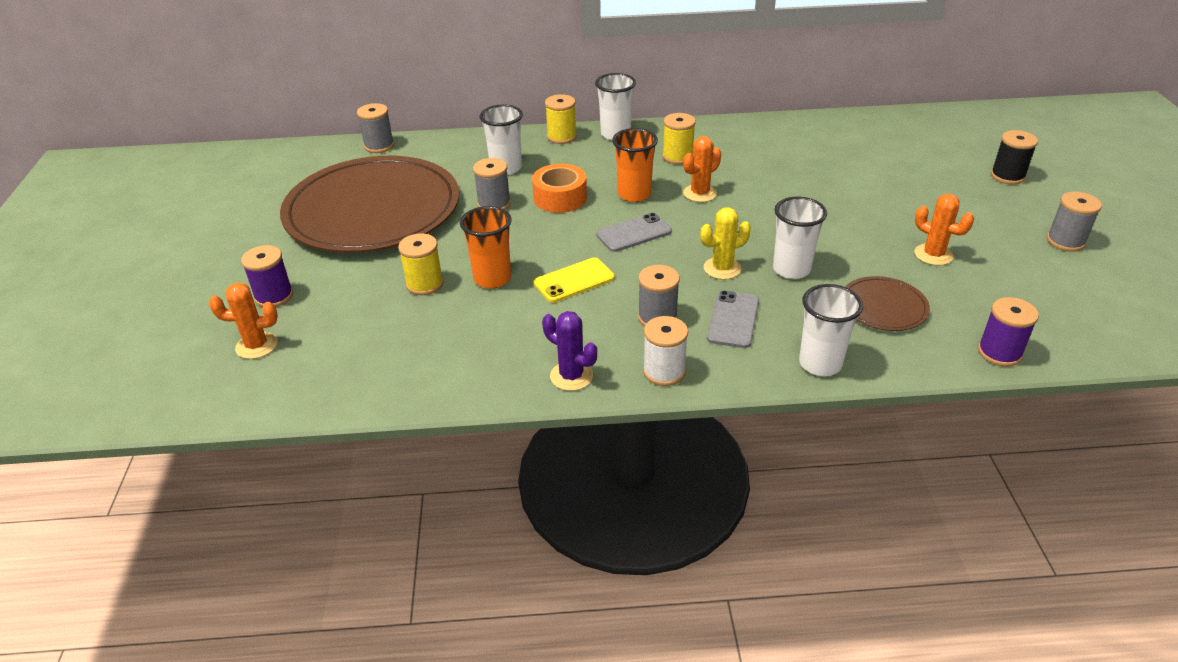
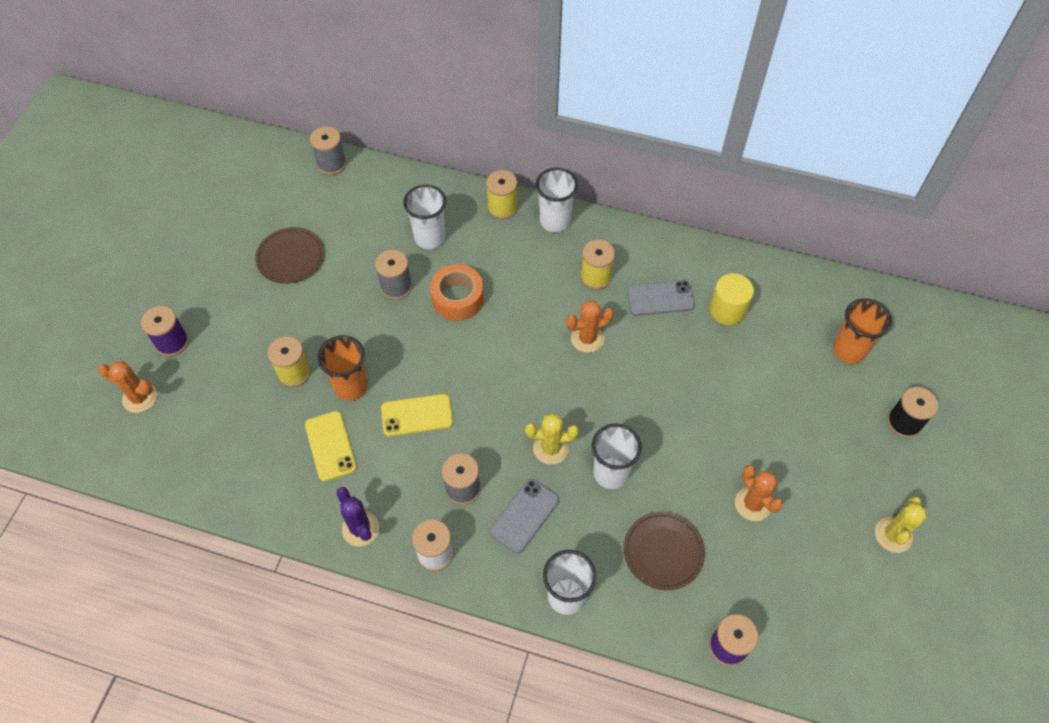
camera: 20 degrees right, 20 degrees up
(373, 210) = (290, 257): brown plate -> brown plate, size x0.42
(498, 325) = (330, 446): none -> yellow phone
(634, 194) = (526, 318): orange cup -> orange cup (849, 350)
(634, 233) = (498, 372): grey phone -> grey phone (660, 298)
(807, 149) = (727, 310): none -> yellow cylinder
(1065, 241) = (893, 535): grey spool -> yellow cactus

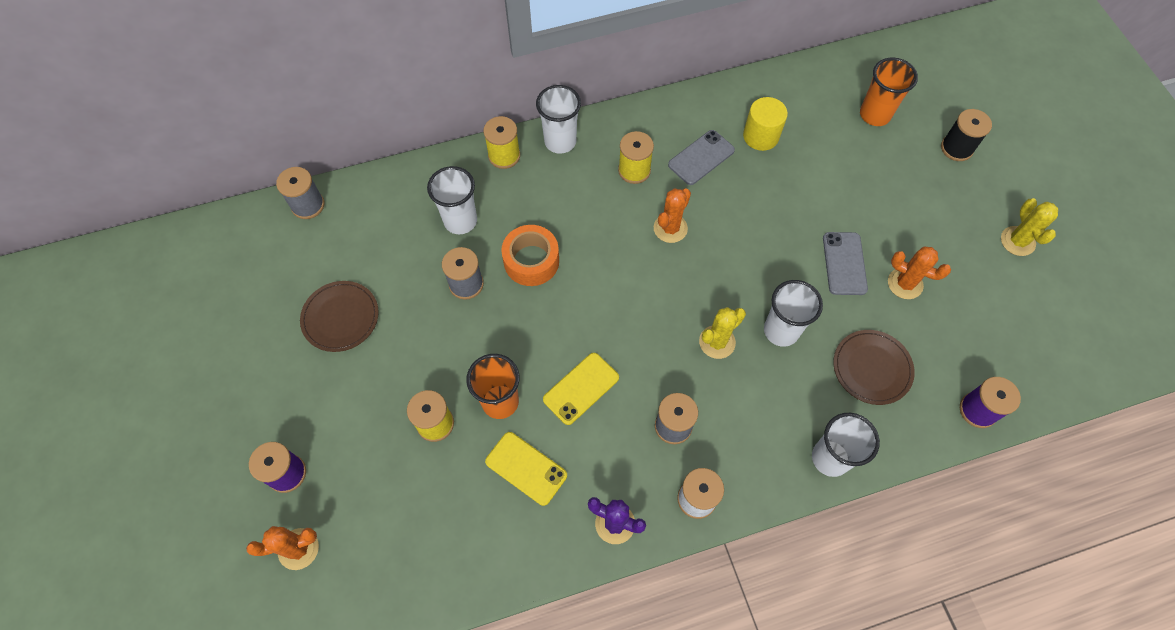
camera: 35 degrees left, 5 degrees up
(524, 515) = (742, 414): grey phone -> grey phone (844, 263)

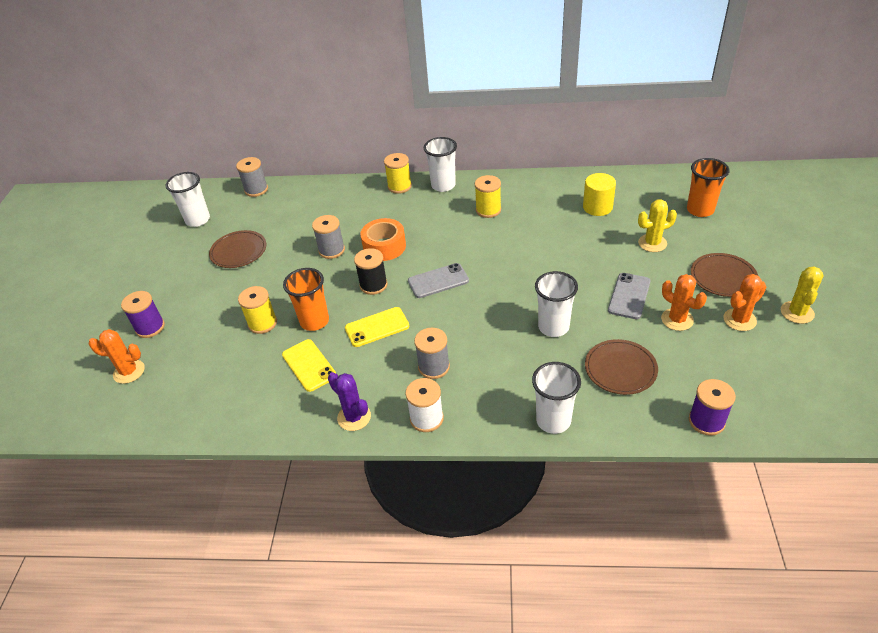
camera: 25 degrees right, 20 degrees down
(460, 221) = (349, 215): white cup -> white cup (198, 220)
(670, 228) = (497, 247): orange cactus -> orange cactus (739, 320)
(701, 157) = (543, 211): grey phone -> grey phone (438, 281)
(717, 342) = (497, 323): yellow cactus -> yellow cactus (652, 243)
(931, 210) = (723, 277): none -> brown plate
(956, 148) = (764, 242): black spool -> black spool (373, 285)

